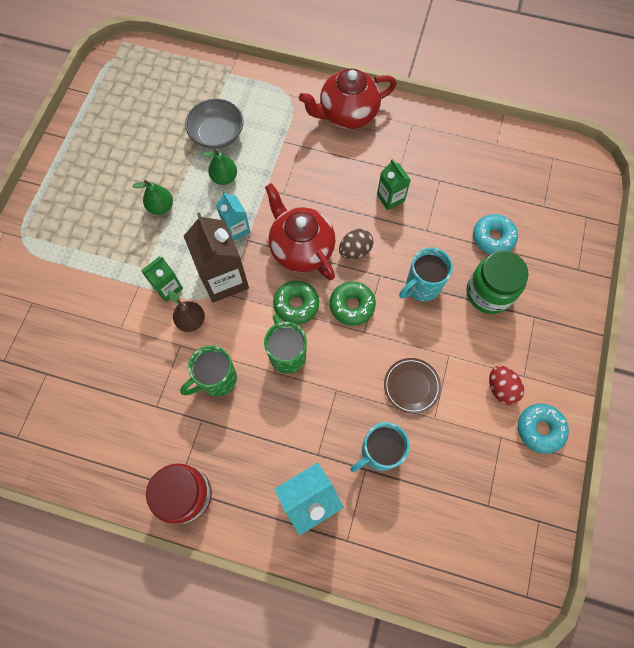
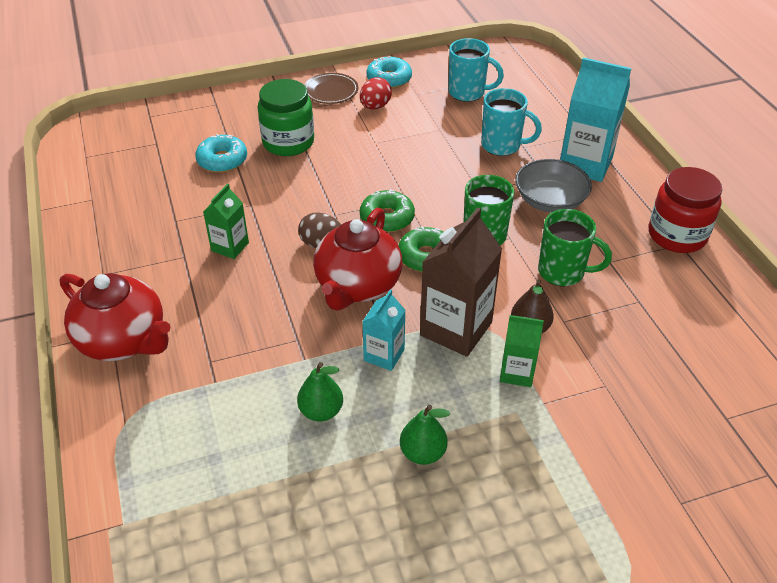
camera: 125 degrees left, 25 degrees down
(217, 134) = (255, 464): grey bowl -> grey bowl (550, 201)
(411, 386) = (426, 151): brown plate -> brown plate (331, 91)
(421, 286) = (320, 183): turquoise mug -> turquoise mug (468, 93)

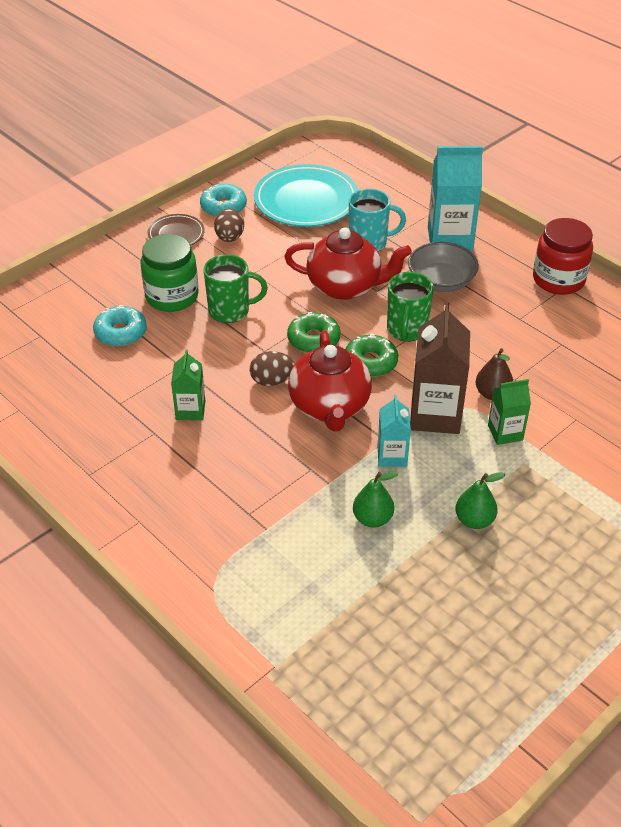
camera: 25 degrees left, 0 degrees up
(124, 340) = (157, 524): red teapot -> red teapot (345, 286)
(375, 106) = (229, 238): red egg -> brown egg
(468, 93) = (306, 200): turquoise mug -> turquoise plate
(563, 272) = (489, 339): green mug -> green mug (230, 311)

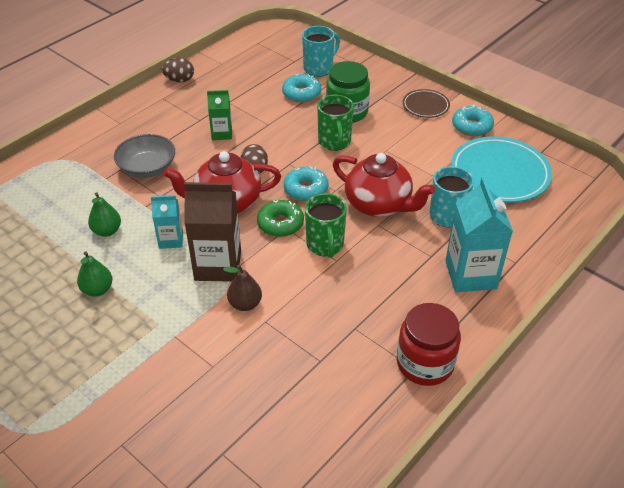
camera: 85 degrees right, 0 degrees up
(67, 313) = (319, 68): none -> turquoise mug
(229, 238) = (429, 133): brown egg -> brown egg (179, 80)
(313, 339) = (306, 189): green donut -> turquoise donut
(345, 286) = (379, 204): red teapot -> red teapot turned 60 degrees counterclockwise
(406, 330) = (325, 245): green mug -> green mug turned 105 degrees counterclockwise
(441, 281) = (401, 268): grey bowl -> grey bowl (147, 168)
(505, 433) = (195, 312): green carton -> none

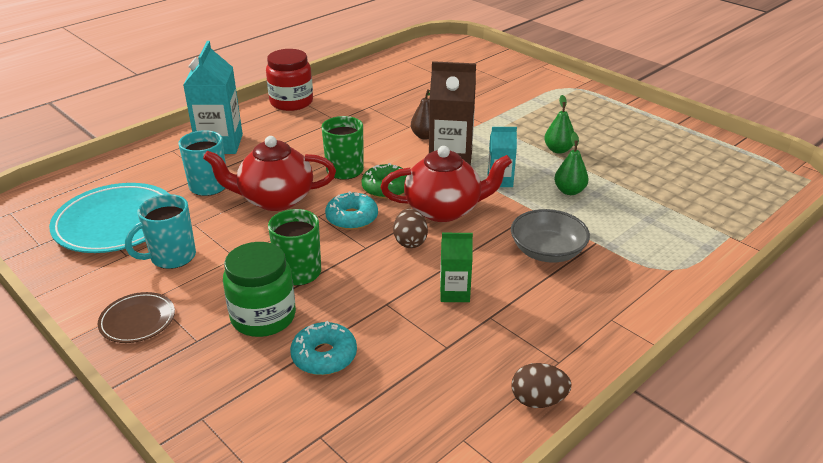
camera: 175 degrees left, 10 degrees down
(319, 68) = (277, 412): turquoise mug -> turquoise mug (171, 257)
(379, 204) = (275, 199): red teapot -> red teapot turned 45 degrees counterclockwise
(472, 126) = (97, 283): turquoise donut -> none

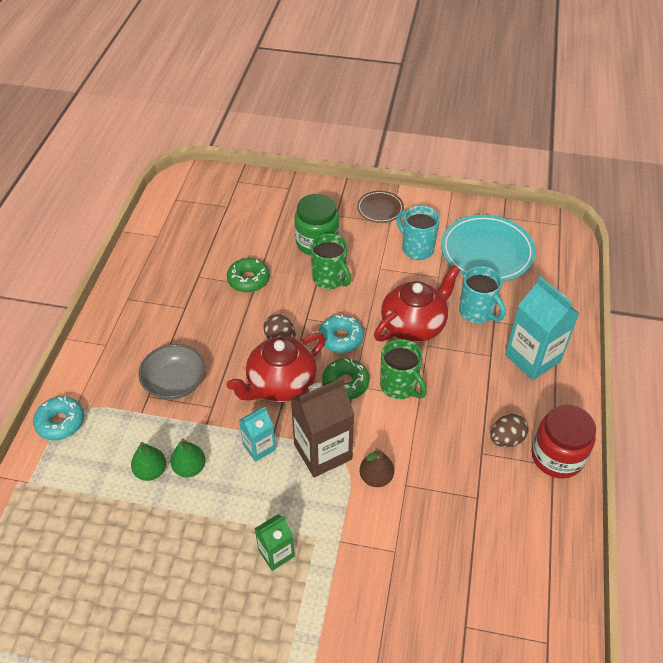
camera: 145 degrees right, 15 degrees up
(171, 257) = (416, 248): turquoise mug -> turquoise mug turned 60 degrees counterclockwise
(324, 356) = (261, 239): turquoise donut -> turquoise donut (61, 422)
(388, 313) = (248, 280): none -> green donut
(454, 293) = (218, 313): green carton -> green carton (276, 553)
(538, 400) = (129, 271): brown egg -> brown egg (506, 439)
(558, 150) = (231, 533): green pear -> green pear (151, 471)

